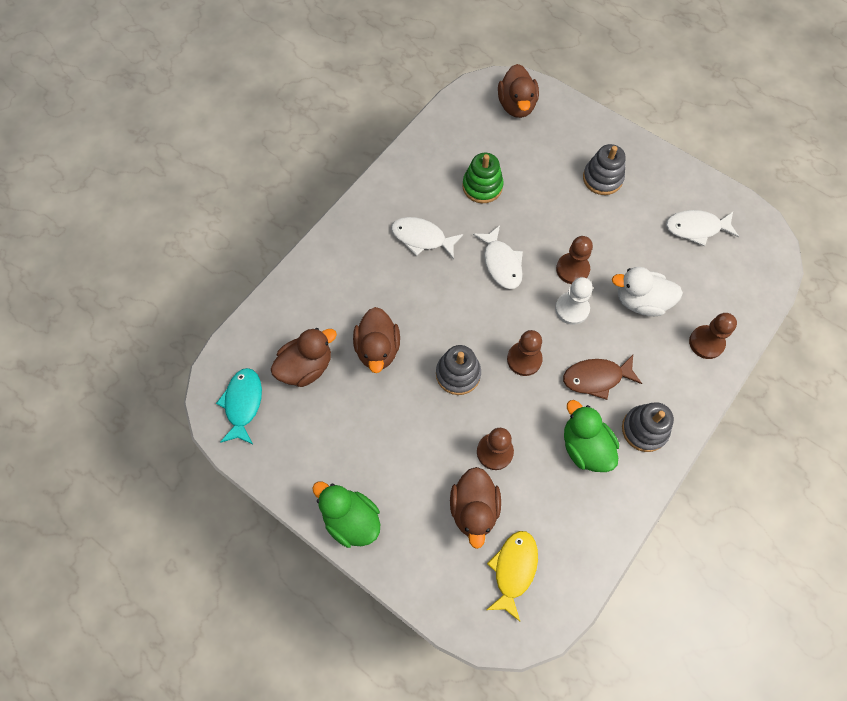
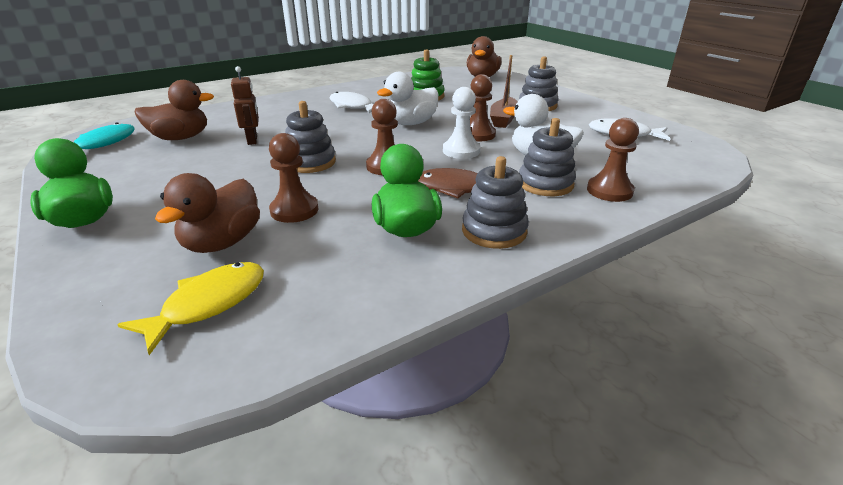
camera: 20 degrees right, 35 degrees down
(377, 349) = (253, 140): brown duck -> brown robot
(501, 263) = (411, 123): white fish -> white duck
(582, 225) = (503, 119): none -> brown boat
(658, 347) = (545, 184): none -> grey stacking toy

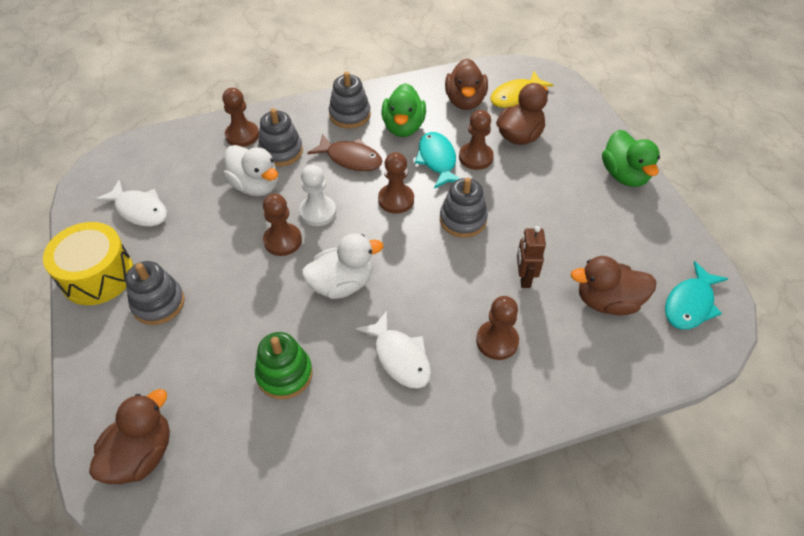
camera: 165 degrees left, 20 degrees up
(282, 116) = (497, 341): none -> brown pawn
(311, 279) = (465, 101): none -> brown duck
(346, 201) = (437, 160): none -> turquoise fish
(503, 119) = (230, 272): brown boat -> none
(597, 109) = (97, 275): none -> yellow drum

